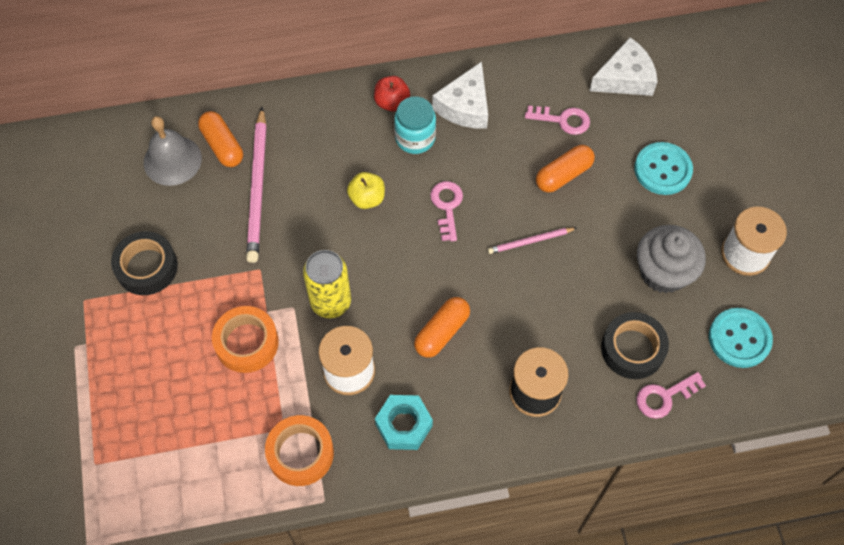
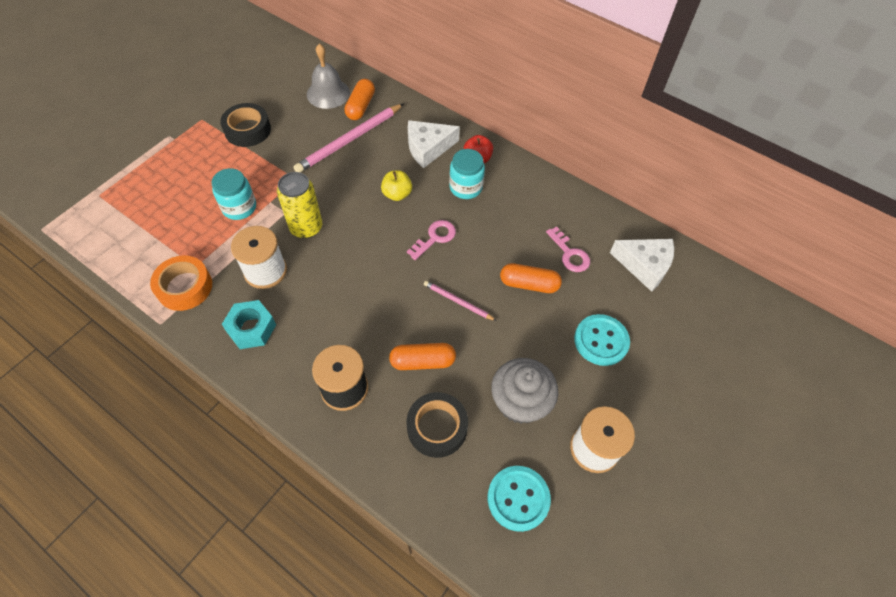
camera: 45 degrees right, 5 degrees down
(247, 343) = (239, 207): orange tape -> turquoise jar
(442, 332) = (340, 300): orange capsule -> orange capsule (422, 361)
(465, 106) = (517, 196): white cheese -> white cheese (428, 148)
(664, 397) = (418, 479): pink key -> none

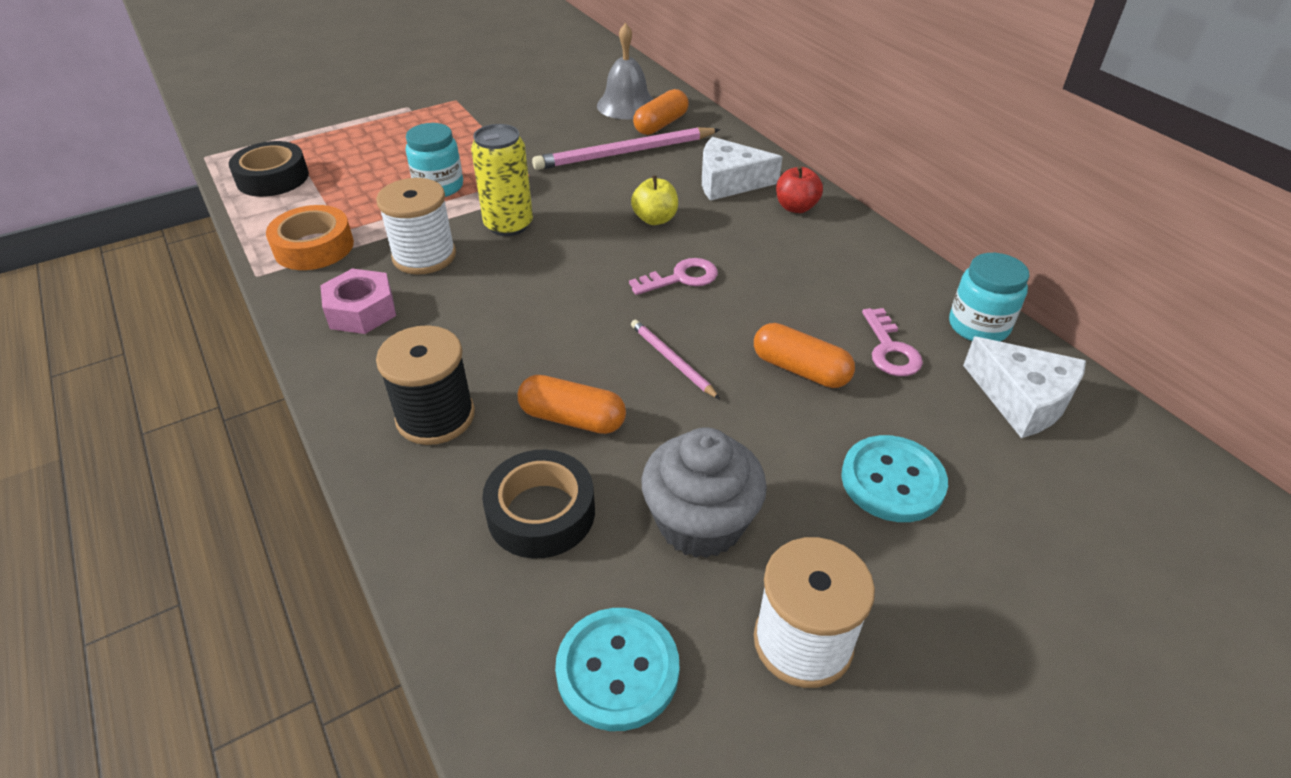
camera: 25 degrees right, 15 degrees down
(247, 130) = (503, 119): black tape -> black tape (273, 178)
(251, 328) = (361, 311): turquoise nut -> pink nut
(465, 187) = (760, 234): turquoise jar -> turquoise jar (978, 326)

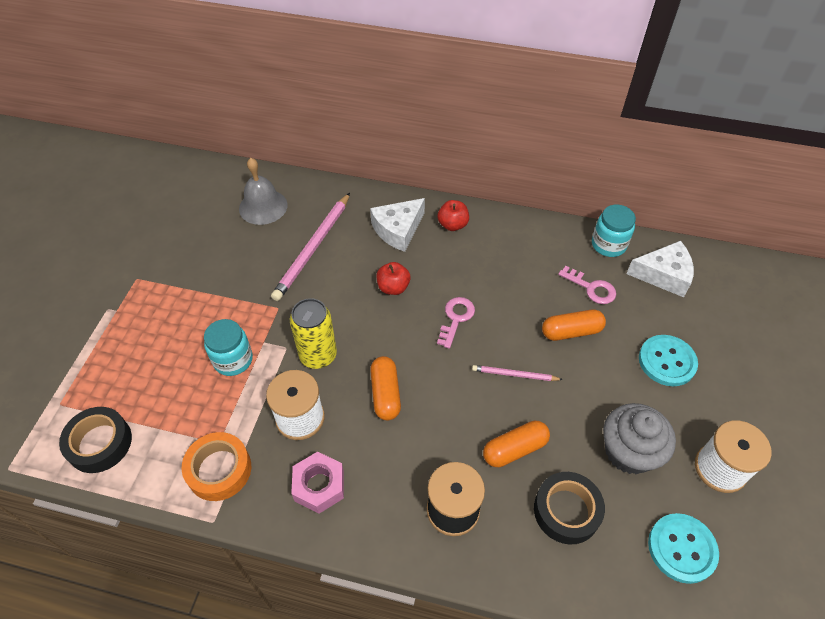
camera: 45 degrees left, 10 degrees up
(655, 219) = (393, 287): yellow apple -> red apple
(661, 124) = (305, 210): orange capsule -> orange capsule (385, 394)

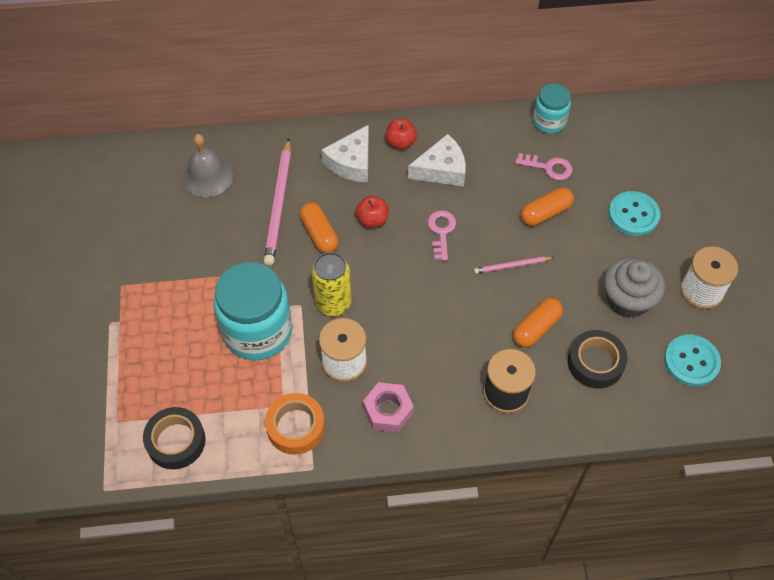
camera: 20 degrees left, 5 degrees up
(233, 360) = (257, 331): turquoise jar -> turquoise jar, size x1.82
(385, 394) = (409, 317): orange capsule -> orange capsule (319, 233)
(664, 275) = (606, 136): white cheese -> white cheese (442, 169)

